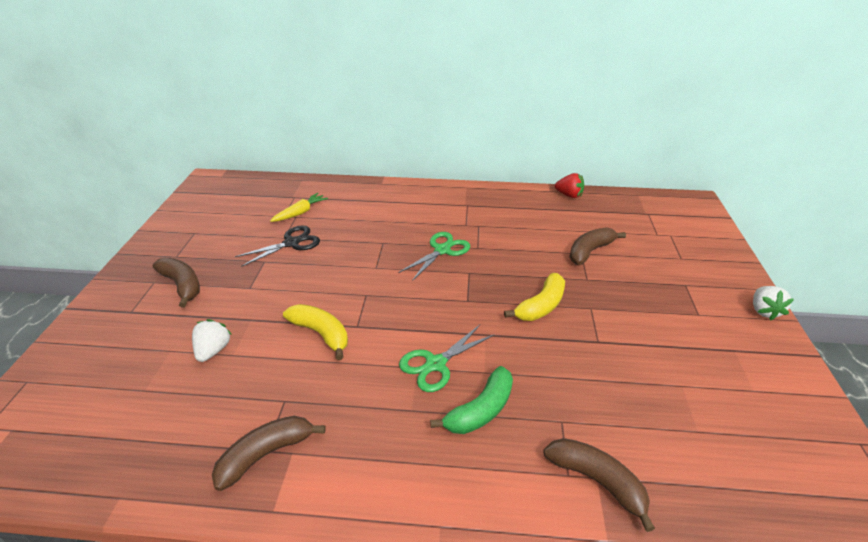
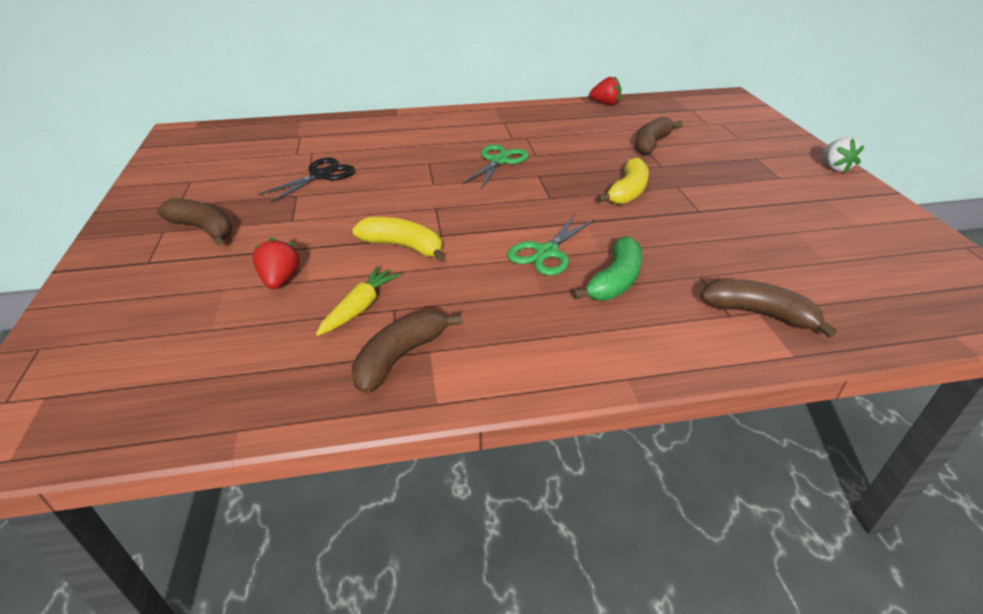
camera: 15 degrees left, 0 degrees up
(213, 350) = (280, 280): white strawberry -> red strawberry
(300, 213) = (316, 148): yellow carrot -> yellow carrot (360, 307)

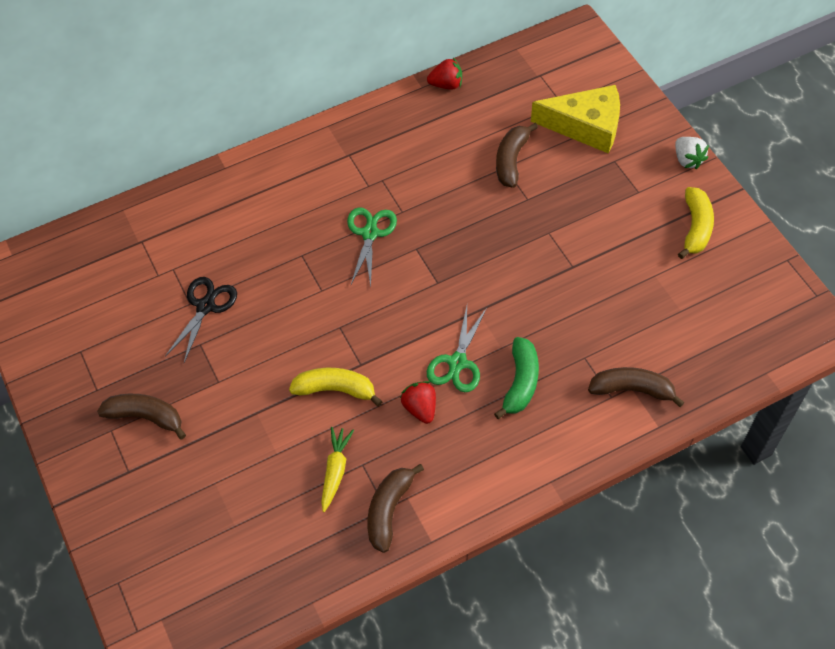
camera: 15 degrees left, 20 degrees up
(280, 280) = (255, 459): red strawberry -> red strawberry (420, 408)
(627, 191) = (505, 253): yellow banana -> yellow banana (695, 228)
(729, 137) = (586, 126): none -> yellow cheese

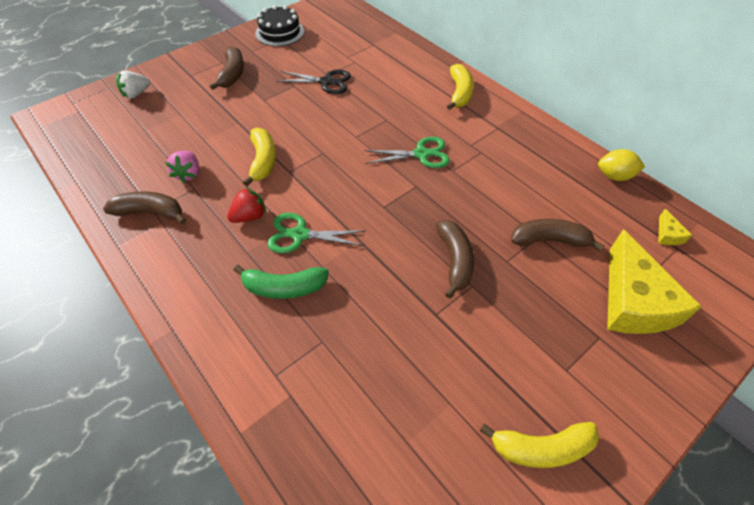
camera: 75 degrees right, 5 degrees down
(63, 350) = (280, 32): none -> black cake
(277, 173) = (459, 93): none -> yellow banana
(335, 470) = (188, 174): yellow carrot -> pink strawberry
(446, 84) = (614, 176): red strawberry -> yellow lemon
(524, 75) = (668, 234): none -> yellow cheese
(632, 390) = (286, 397): brown banana -> brown banana (454, 261)
(687, 160) = (646, 425): white strawberry -> white strawberry (136, 94)

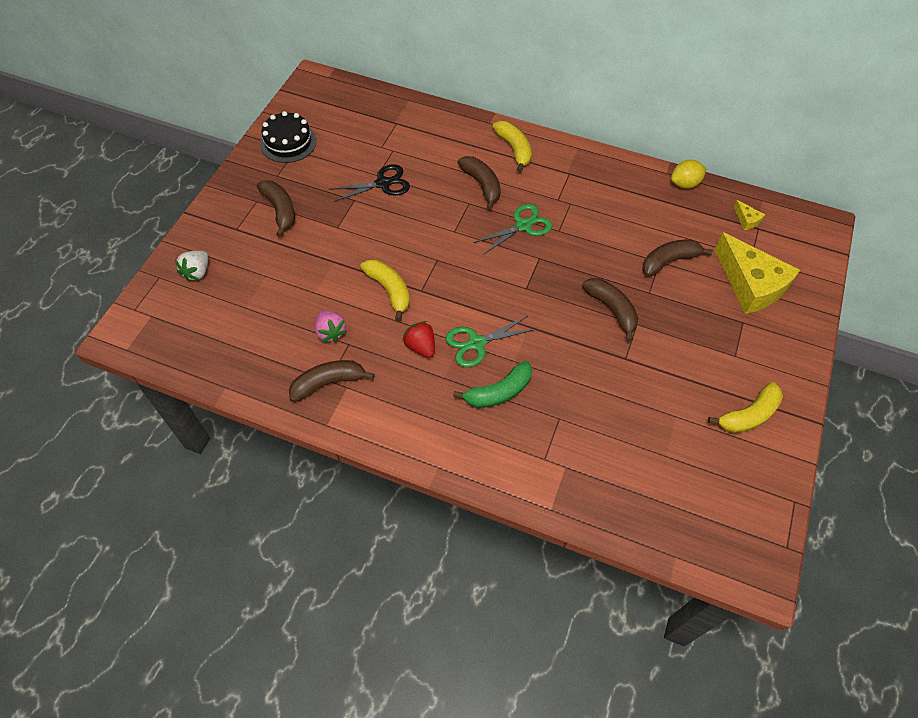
camera: 30 degrees left, 5 degrees up
(249, 216) = (421, 346): red strawberry -> red strawberry turned 60 degrees counterclockwise
(409, 110) = (482, 185): none -> brown banana

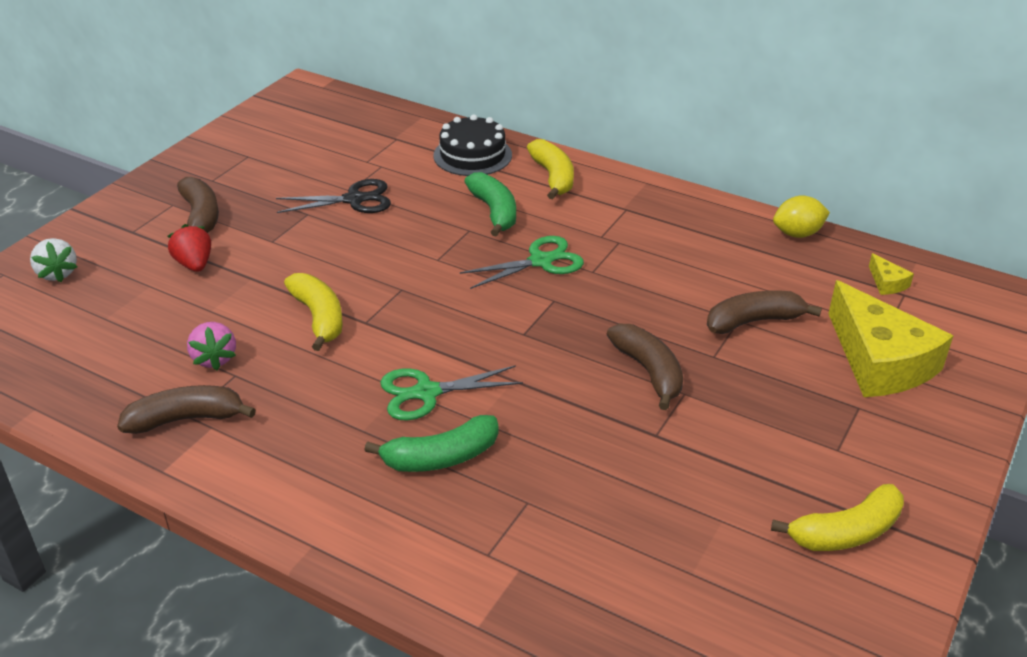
camera: 10 degrees right, 20 degrees down
(197, 272) = (57, 273): white strawberry -> white strawberry turned 60 degrees counterclockwise
(288, 142) = (242, 147): black cake -> black cake (472, 155)
(421, 346) = (341, 388): red strawberry -> red strawberry (194, 264)
(482, 185) = (494, 212): brown banana -> green banana

